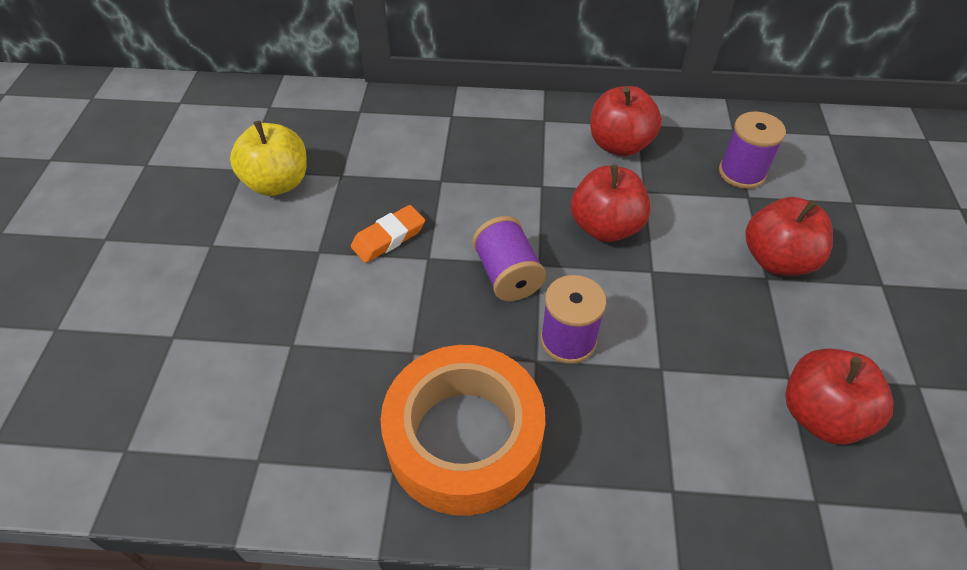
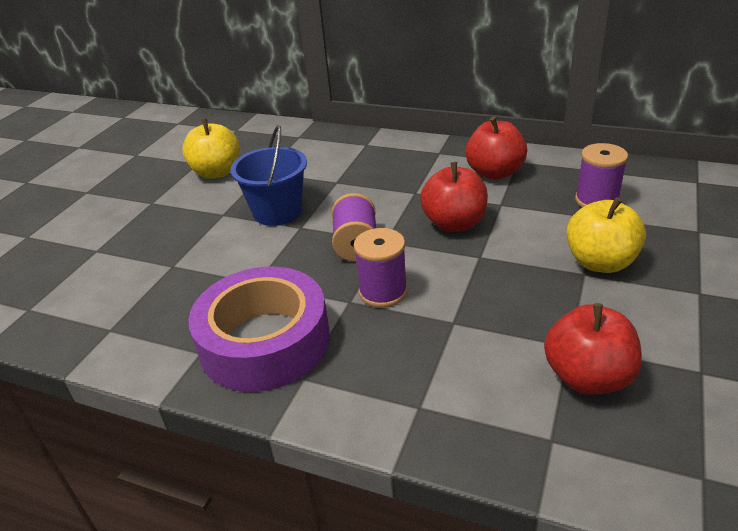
camera: 20 degrees right, 15 degrees down
(389, 238) = (277, 212): orange eraser -> blue bucket
(464, 438) = (265, 341): orange tape -> purple tape
(777, 260) = (600, 262): red apple -> yellow apple

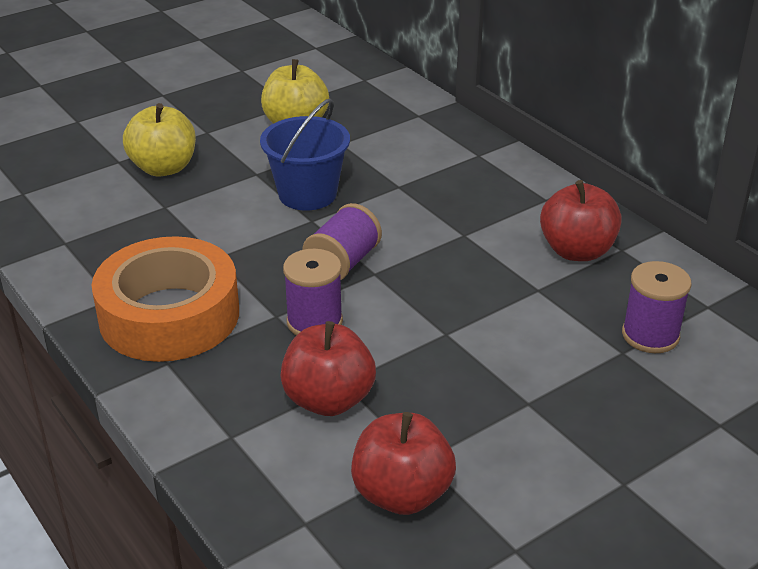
camera: 30 degrees right, 0 degrees up
(265, 341) = (169, 315): purple tape -> orange tape
(454, 223) = (462, 287): red apple -> red apple (328, 400)
(600, 262) = (560, 400): yellow apple -> yellow apple (163, 168)

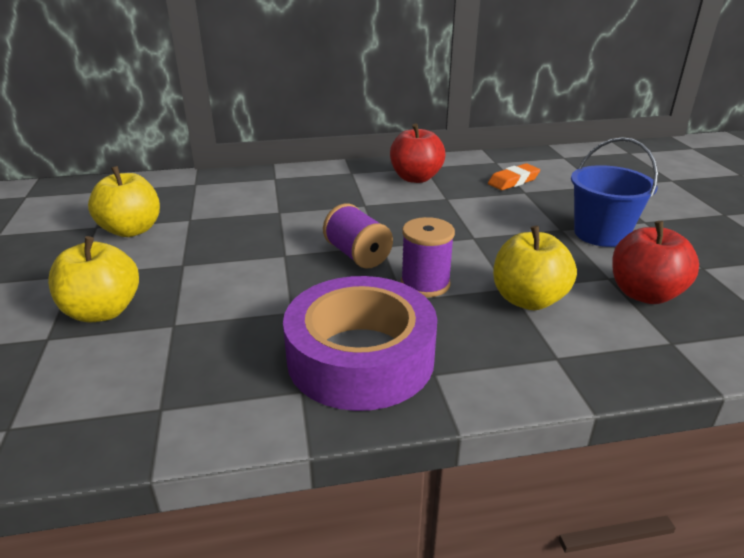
camera: 65 degrees left, 5 degrees down
(169, 315) = (360, 357): orange tape -> purple tape
(307, 194) = (245, 248): blue bucket -> blue bucket (601, 234)
(328, 400) = (528, 299): red apple -> yellow apple
(650, 335) = (513, 181): purple spool -> orange eraser

